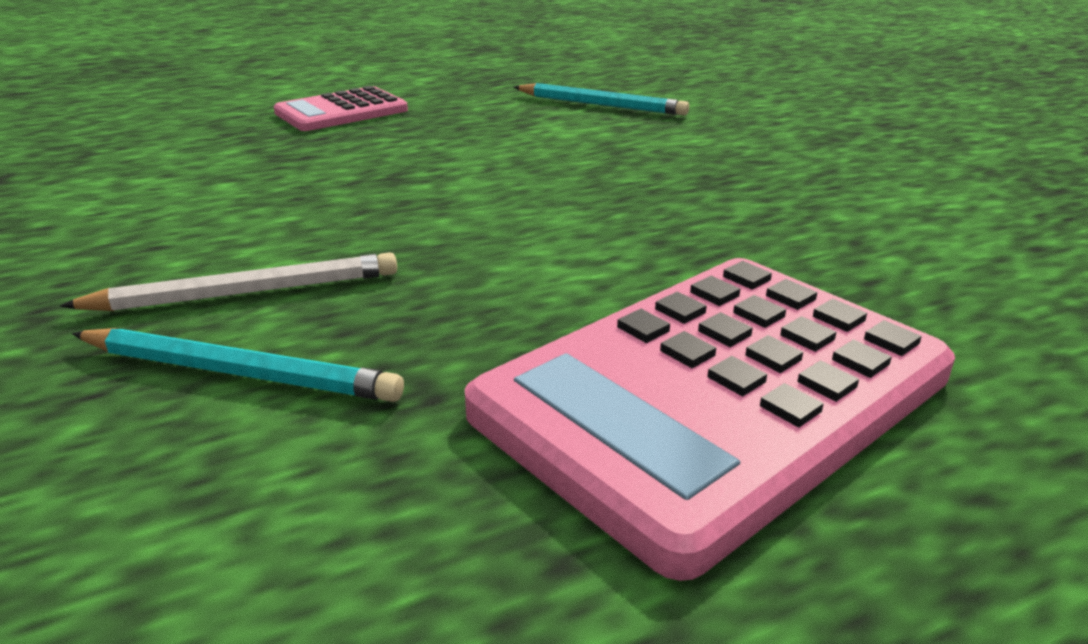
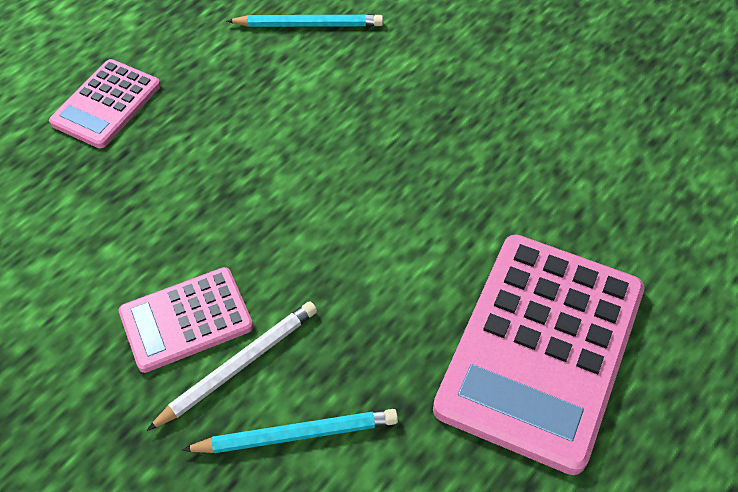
camera: 25 degrees left, 25 degrees up
(235, 244) = (186, 320): none -> pink calculator

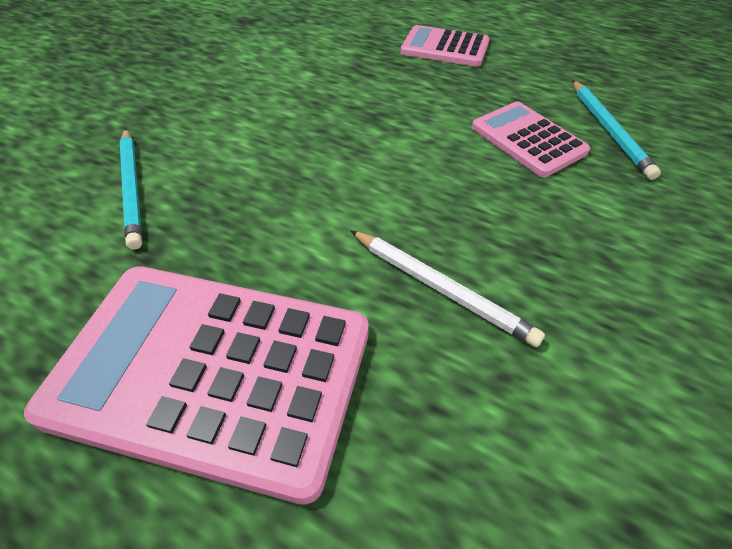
camera: 80 degrees right, 5 degrees down
(186, 320) = (245, 116): pink calculator -> pink calculator (528, 139)
(239, 365) = (202, 148): white pencil -> white pencil (441, 288)

